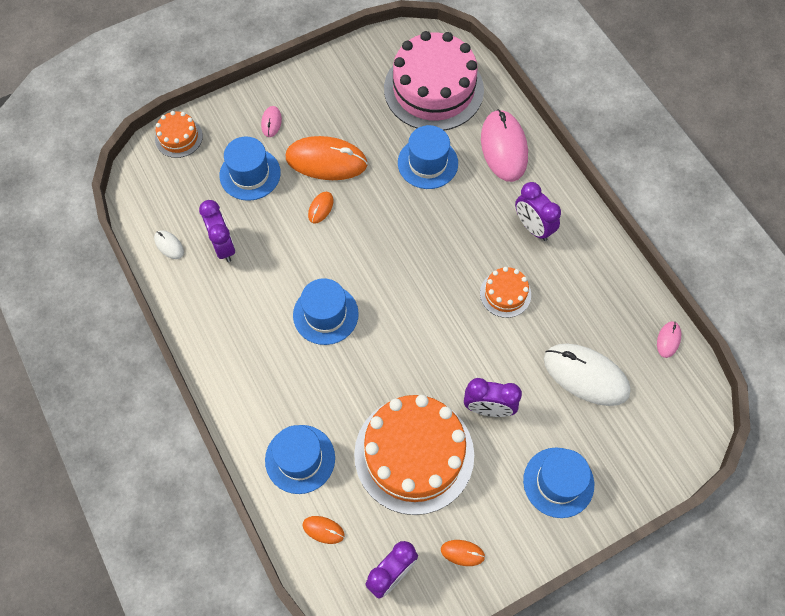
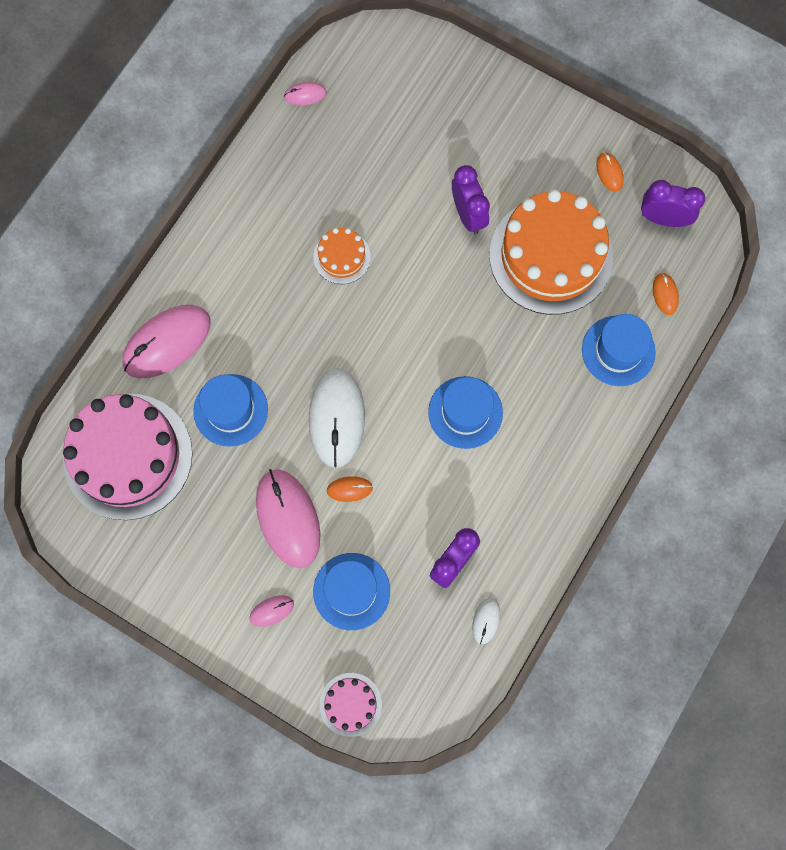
camera: 120 degrees left, 10 degrees up
(179, 137) = (350, 704): orange cake -> pink cake
(326, 161) = (288, 518): orange mouse -> pink mouse
(533, 227) = (250, 267): purple clock -> none
(558, 482) = (499, 126): blue hat -> none
(586, 375) = (384, 148): white mouse -> white mouse (336, 418)

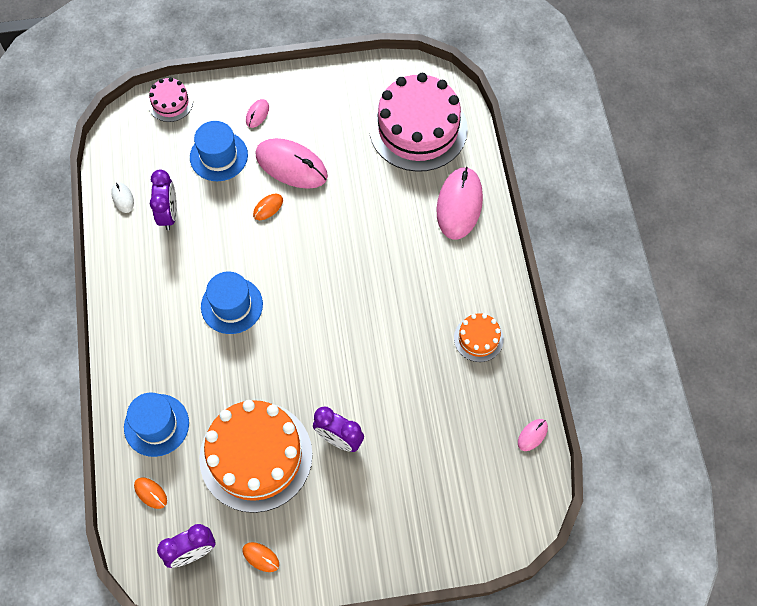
camera: 140 degrees right, 10 degrees down
(230, 410) = (382, 197): blue hat -> none
(336, 418) = (312, 240): white mouse -> none
(342, 257) = (400, 341): orange cake -> orange cake (478, 338)

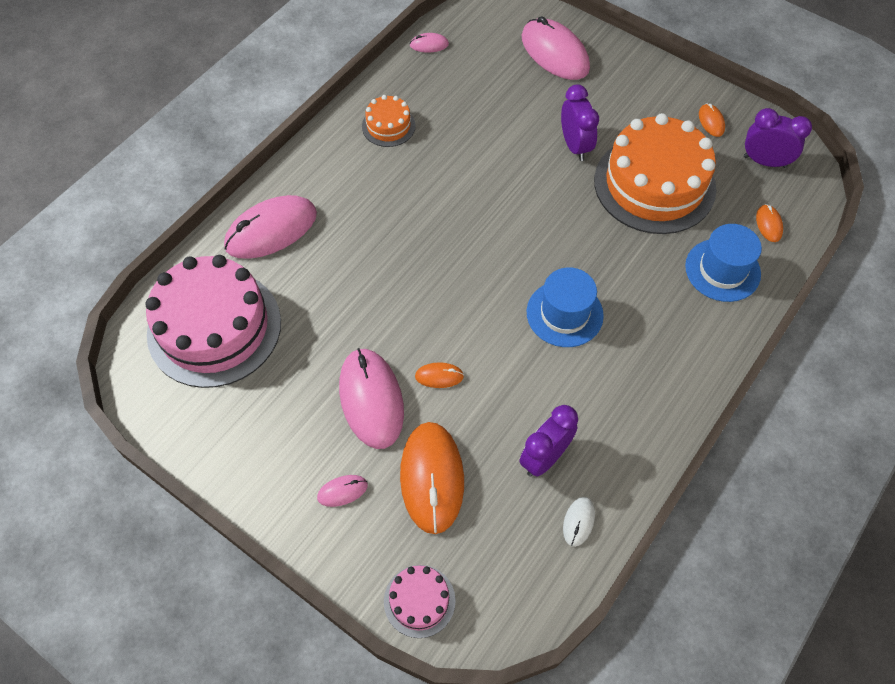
camera: 135 degrees left, 5 degrees down
(218, 156) = (432, 478): blue hat -> orange mouse
(436, 517) = (555, 53): none -> pink mouse

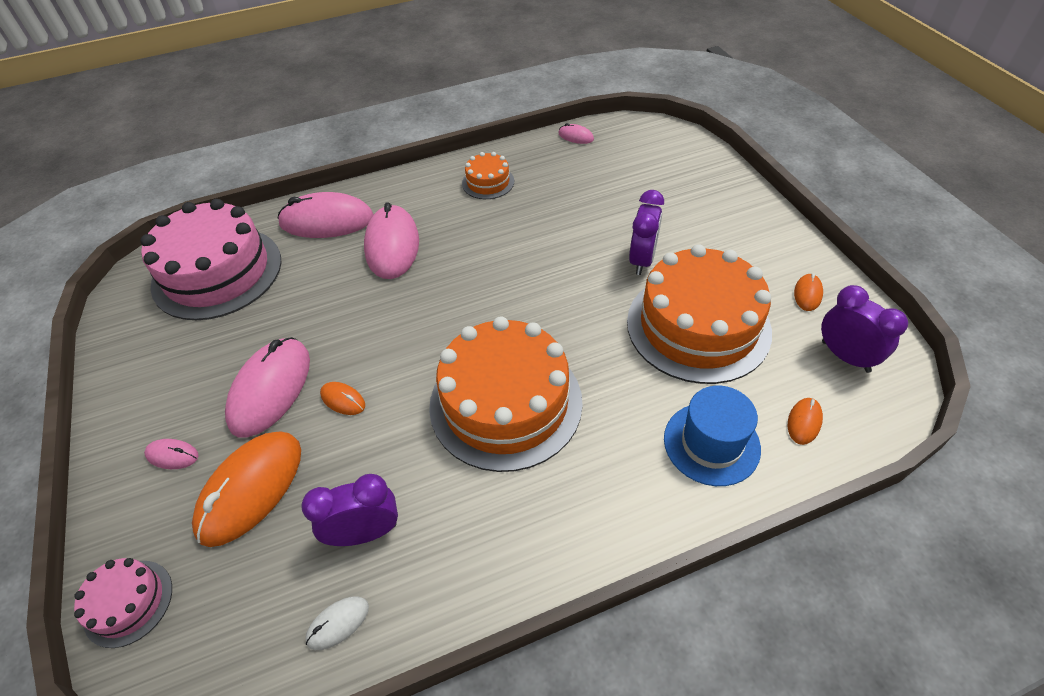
camera: 35 degrees right, 10 degrees down
(555, 53) = (685, 179): pink mouse -> pink mouse (392, 245)
(564, 314) = (505, 403): blue hat -> orange cake

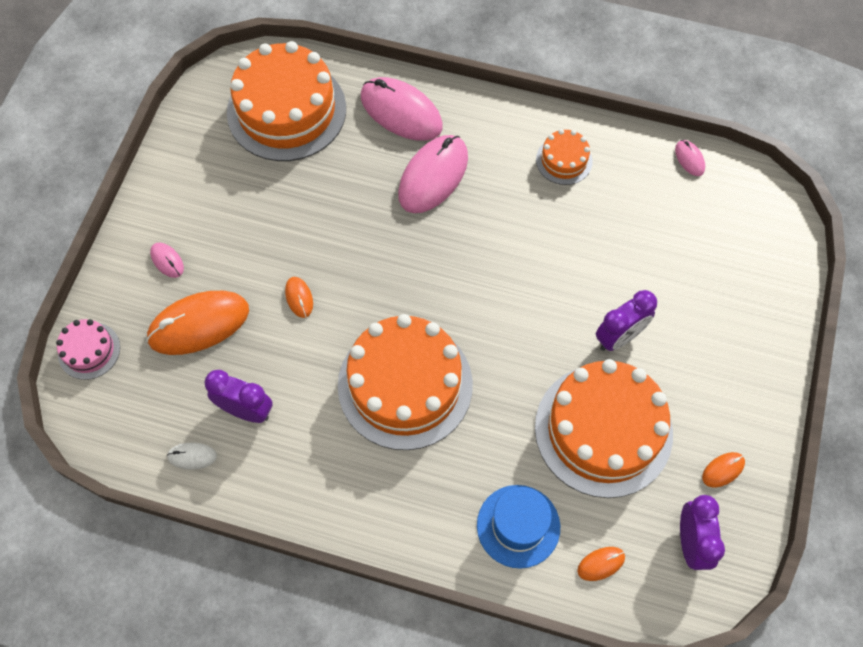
camera: 35 degrees right, 15 degrees up
(217, 272) = (286, 110): pink cake -> orange cake
(270, 389) = (258, 252): pink mouse -> none

